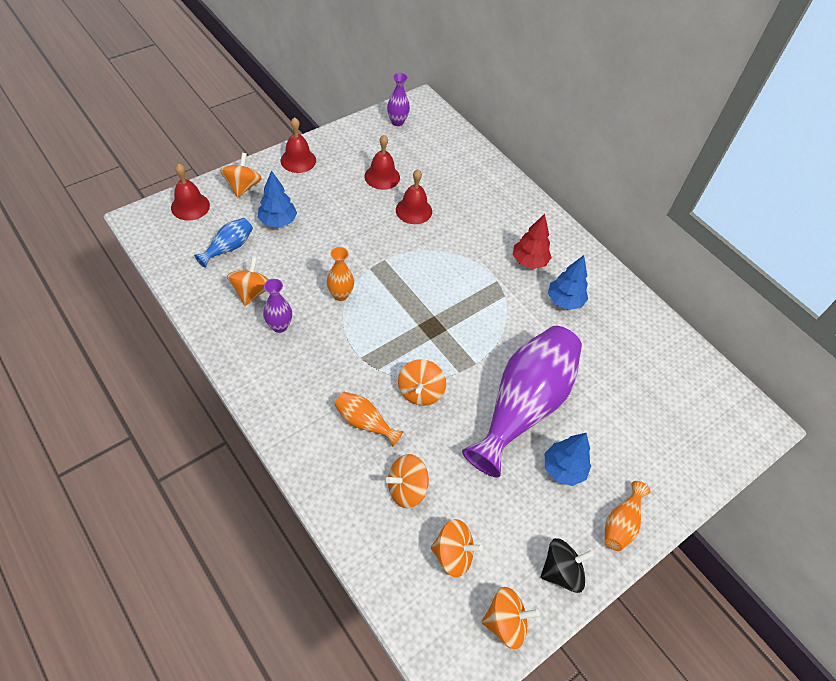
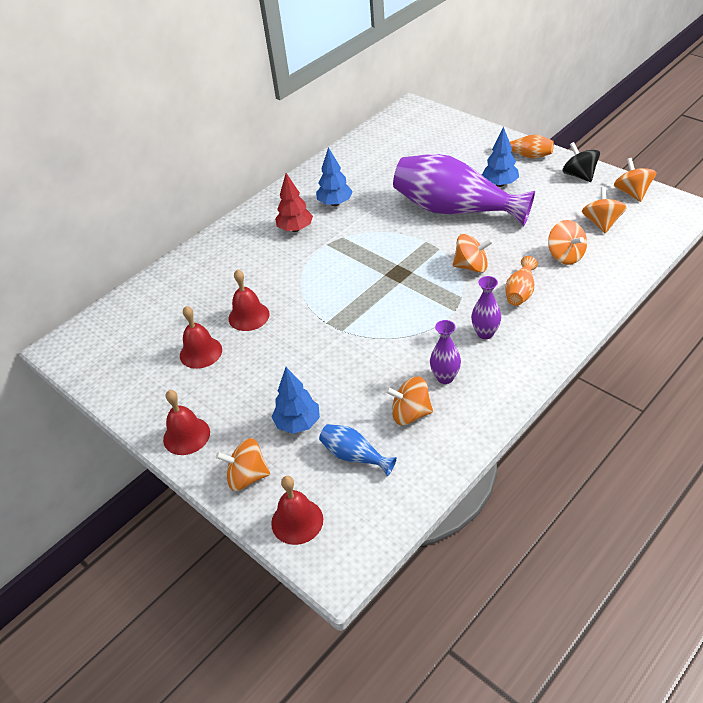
camera: 90 degrees left, 10 degrees down
(340, 295) = (385, 343): orange vase -> none
(397, 122) = (99, 361): purple vase -> purple vase (485, 333)

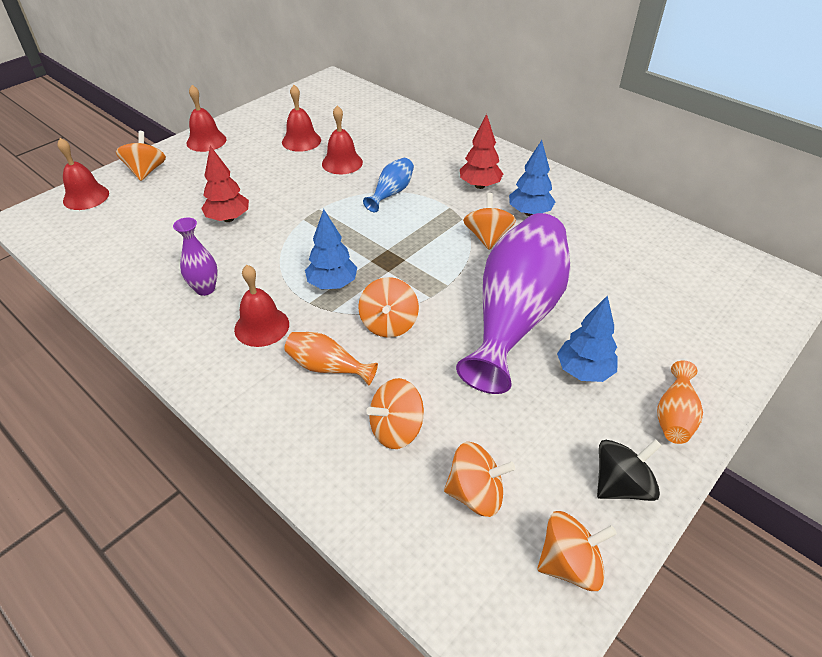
camera: 85 degrees right, 0 degrees up
(298, 423) = (190, 194): blue tree -> blue tree (332, 284)
(341, 383) = (228, 219): none -> red tree
(354, 456) = (135, 226): blue vase -> blue vase (391, 193)
(410, 414) = (167, 262): orange spinning top -> orange spinning top (487, 237)
(485, 333) = (261, 326): purple vase -> red bell

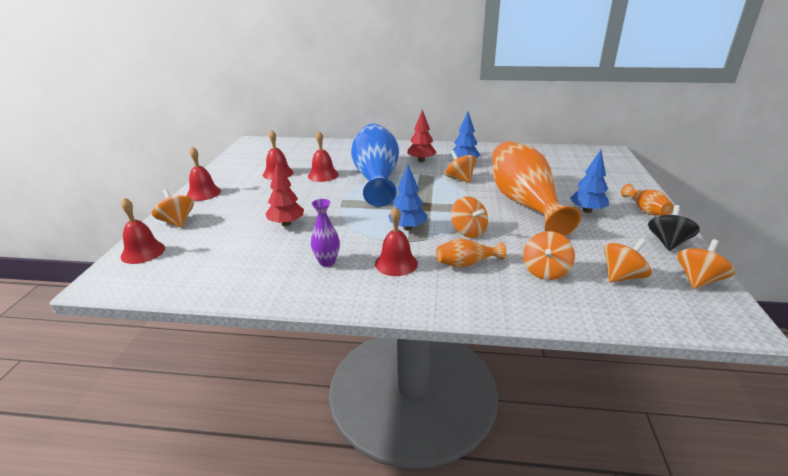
camera: 35 degrees left, 15 degrees down
(391, 193) = (376, 178): blue vase -> blue vase, size x2.30
(515, 316) = (524, 203): purple vase -> orange vase

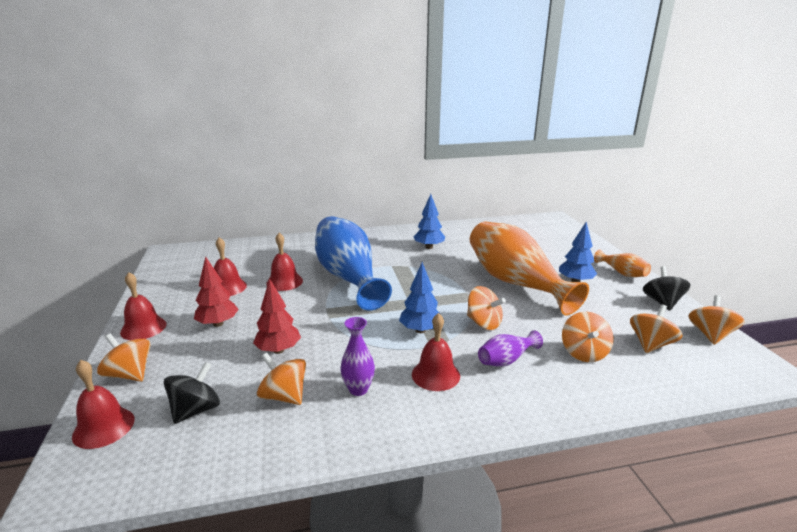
camera: 20 degrees left, 5 degrees down
(205, 253) = (196, 410): none -> black spinning top
(421, 160) = (383, 250): red tree -> red tree (218, 324)
(459, 179) = (436, 265): orange spinning top -> orange spinning top (284, 396)
(466, 263) = (506, 360): orange vase -> purple vase

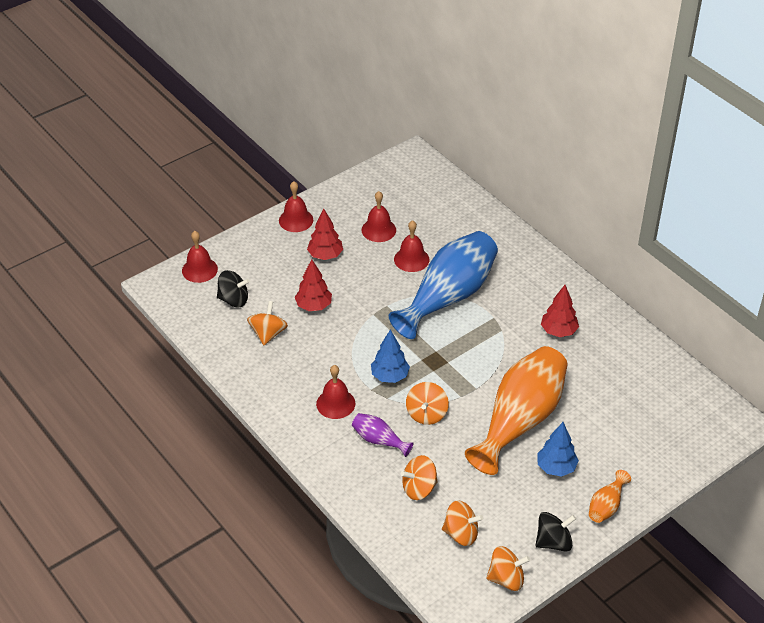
camera: 65 degrees right, 20 degrees up
(129, 374) = (246, 248): orange spinning top -> none
(358, 389) = (295, 368): purple vase -> none
(429, 247) = (558, 331): blue tree -> red tree

